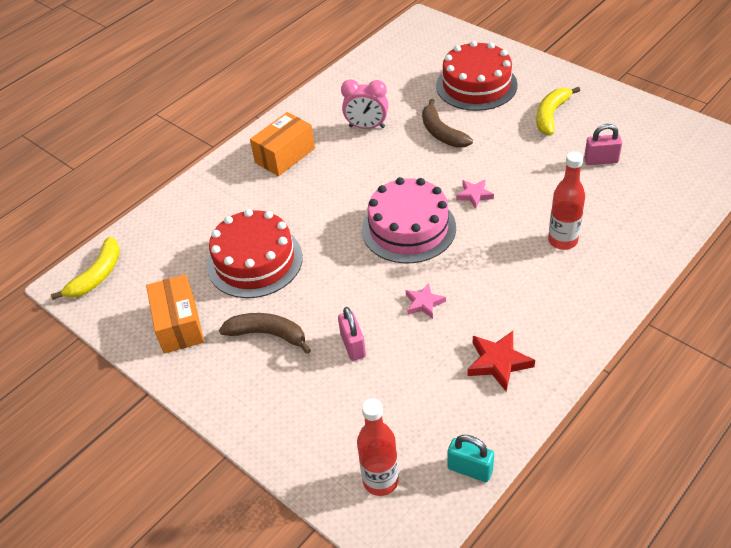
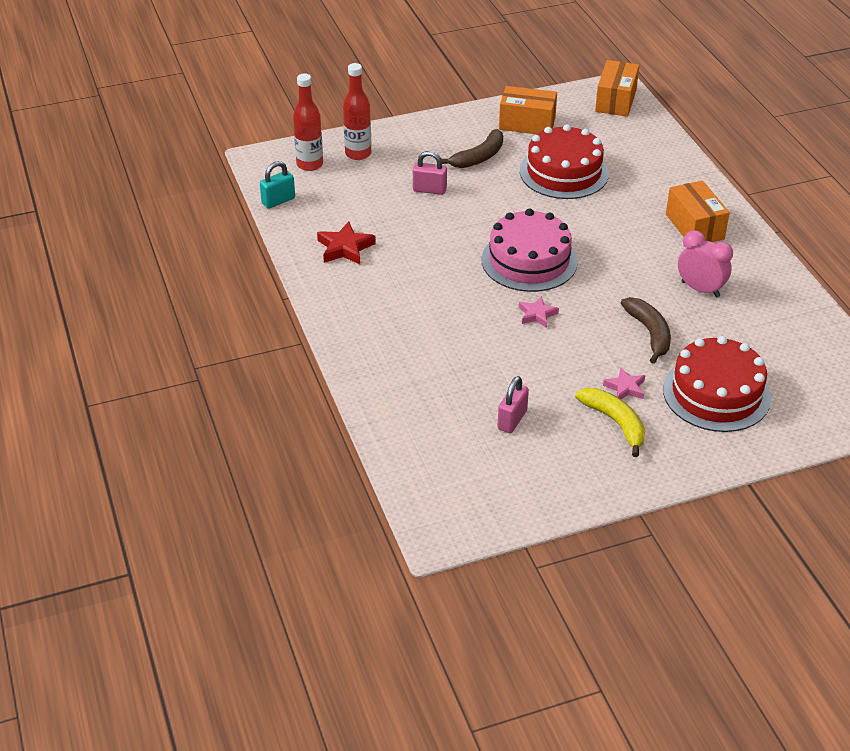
camera: 115 degrees right, 5 degrees down
(97, 275) = (615, 101): yellow banana -> orange box
(367, 127) = (700, 289): pink clock -> pink clock turned 90 degrees clockwise
(424, 303) = (437, 236): pink star -> pink star (625, 388)
(441, 133) = (649, 333): brown banana -> brown banana turned 75 degrees clockwise
(562, 240) = (431, 339): red bottle -> red bottle (358, 154)

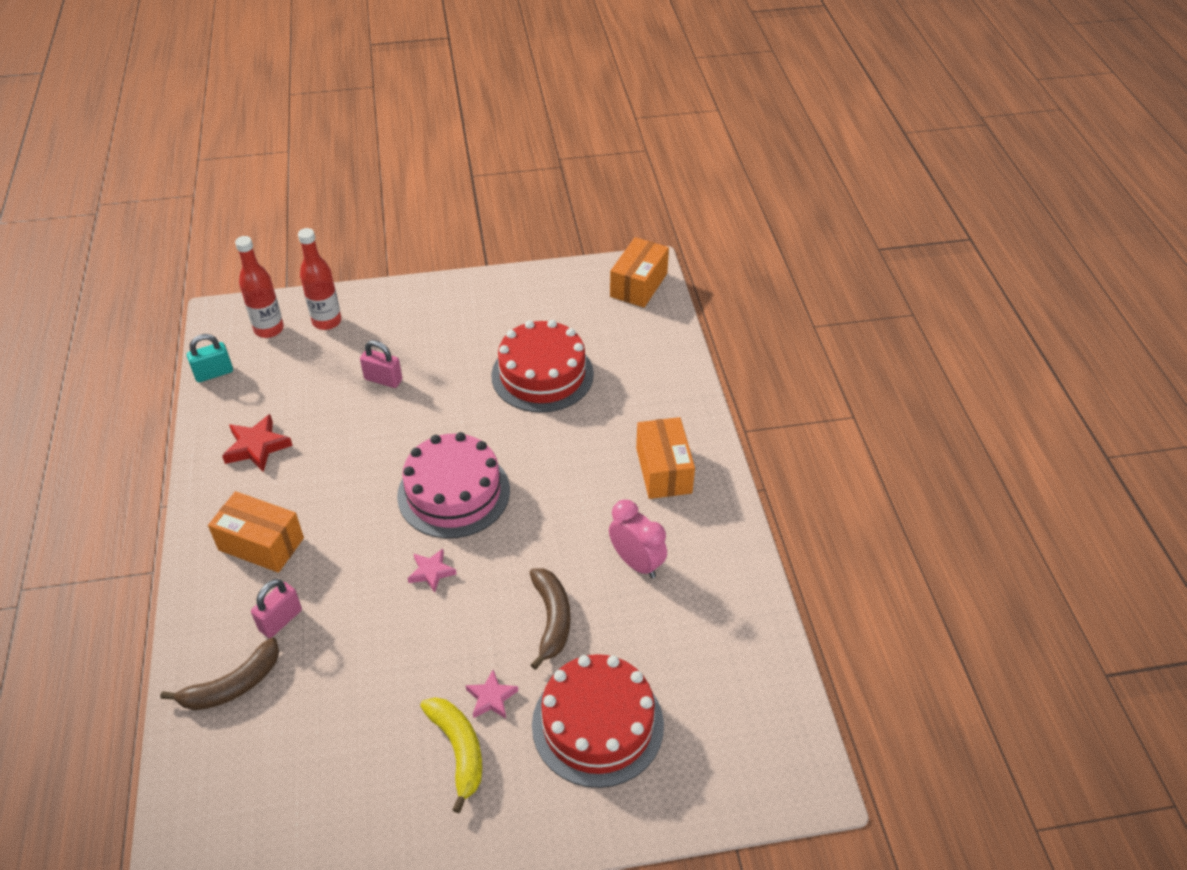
camera: 10 degrees right, 5 degrees up
(478, 157) = (455, 342): brown banana -> brown banana (232, 685)
(512, 420) = (338, 725): pink padlock -> pink padlock (280, 620)
(527, 123) = (527, 303): orange box -> orange box (261, 544)

